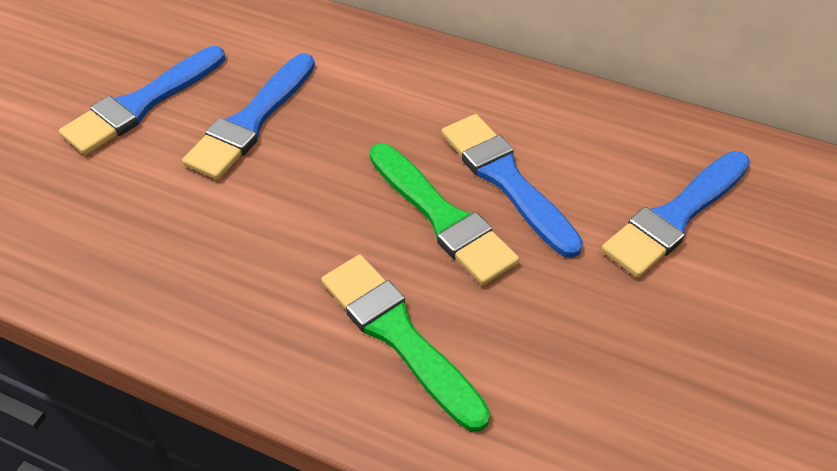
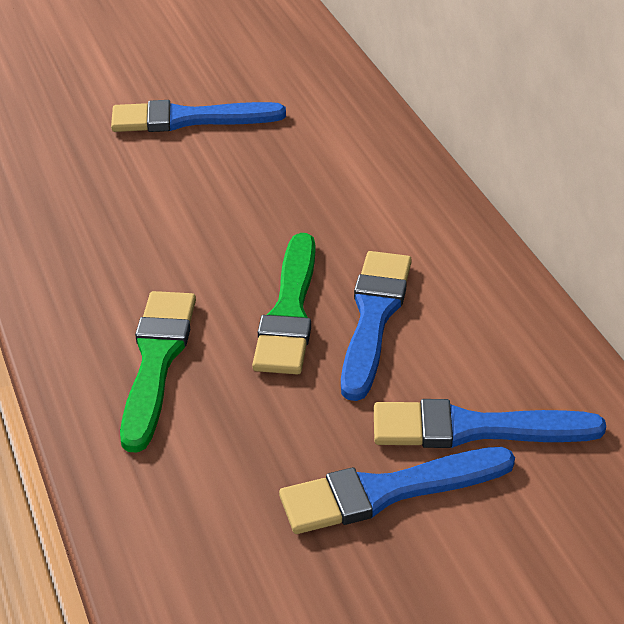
camera: 45 degrees right, 10 degrees down
(251, 121) = (244, 170): blue brush -> blue brush (387, 491)

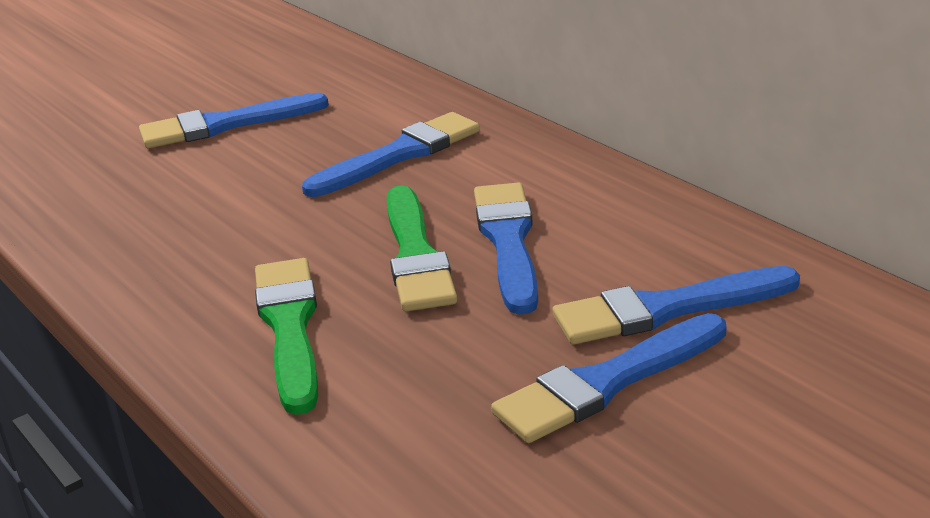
camera: 15 degrees left, 10 degrees down
(323, 192) = (399, 155): none -> blue brush

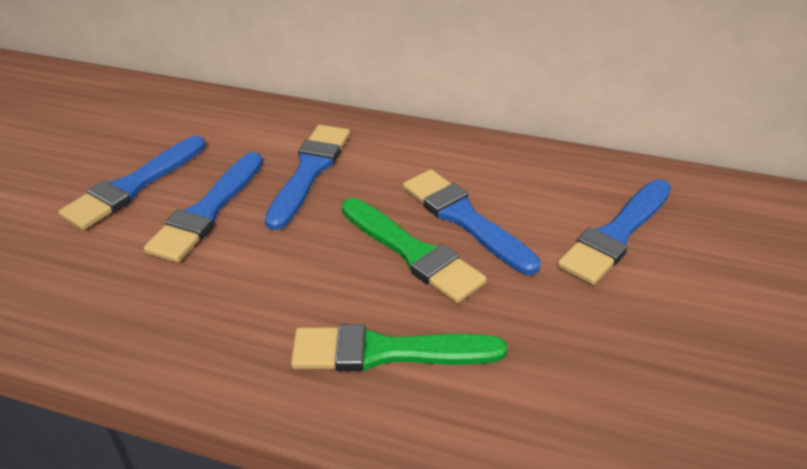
camera: 35 degrees left, 10 degrees up
(289, 327) = (386, 352): green brush -> green brush turned 45 degrees counterclockwise
(606, 383) = (642, 305): blue brush -> blue brush (207, 211)

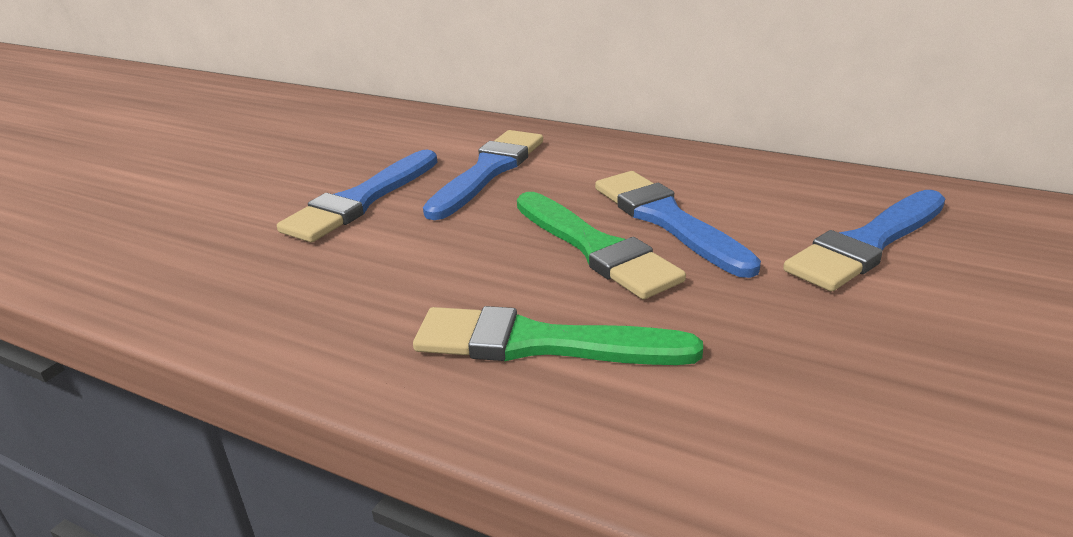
camera: 10 degrees right, 10 degrees down
(133, 186) = (288, 176): blue brush -> none

